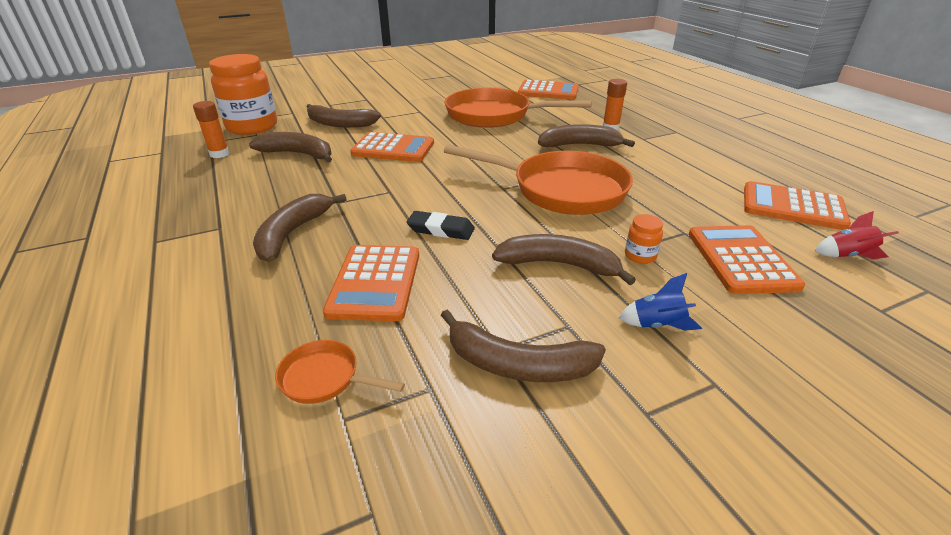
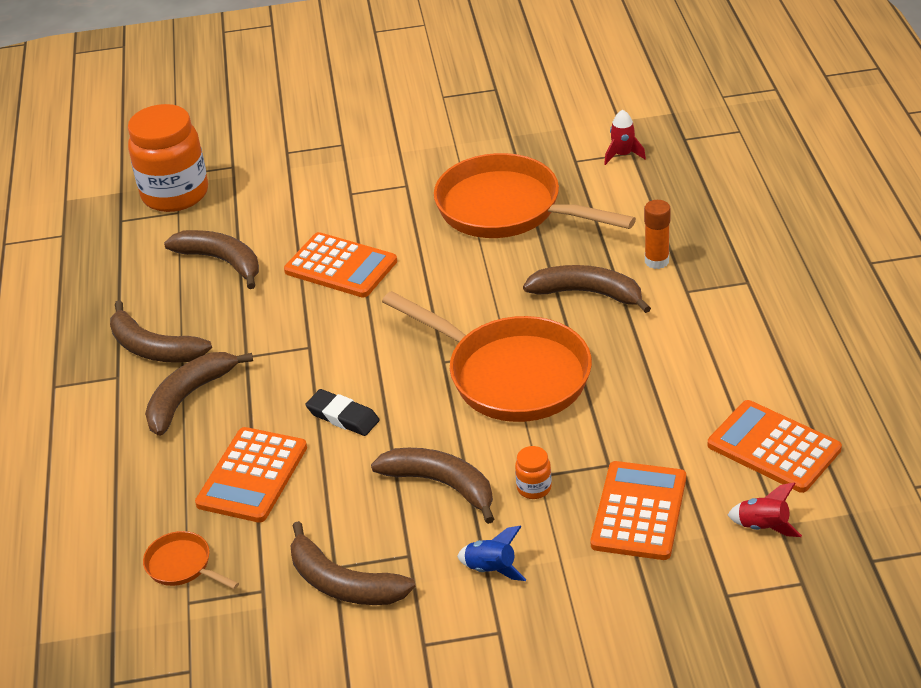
camera: 20 degrees right, 5 degrees up
(219, 154) = (129, 248): orange glue stick -> none
(340, 124) = (288, 202): brown banana -> brown banana (154, 348)
(548, 91) = (623, 155): orange calculator -> red rocket

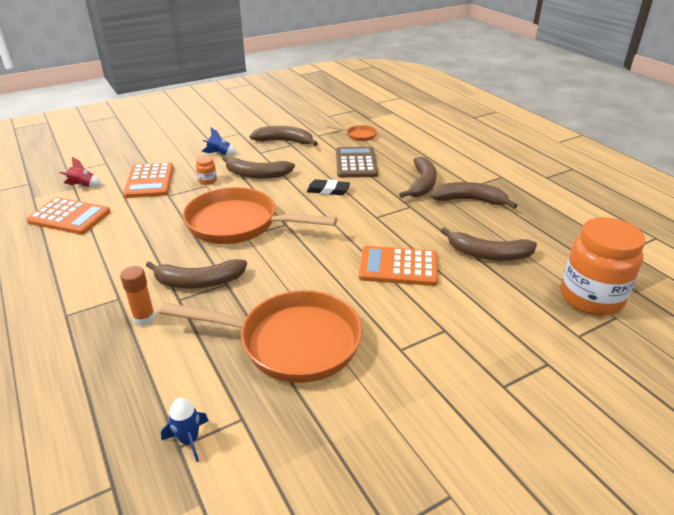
camera: 155 degrees right, 5 degrees down
(252, 476) = (356, 163): orange calculator -> brown calculator
(623, 155) = (189, 440): red rocket -> blue rocket

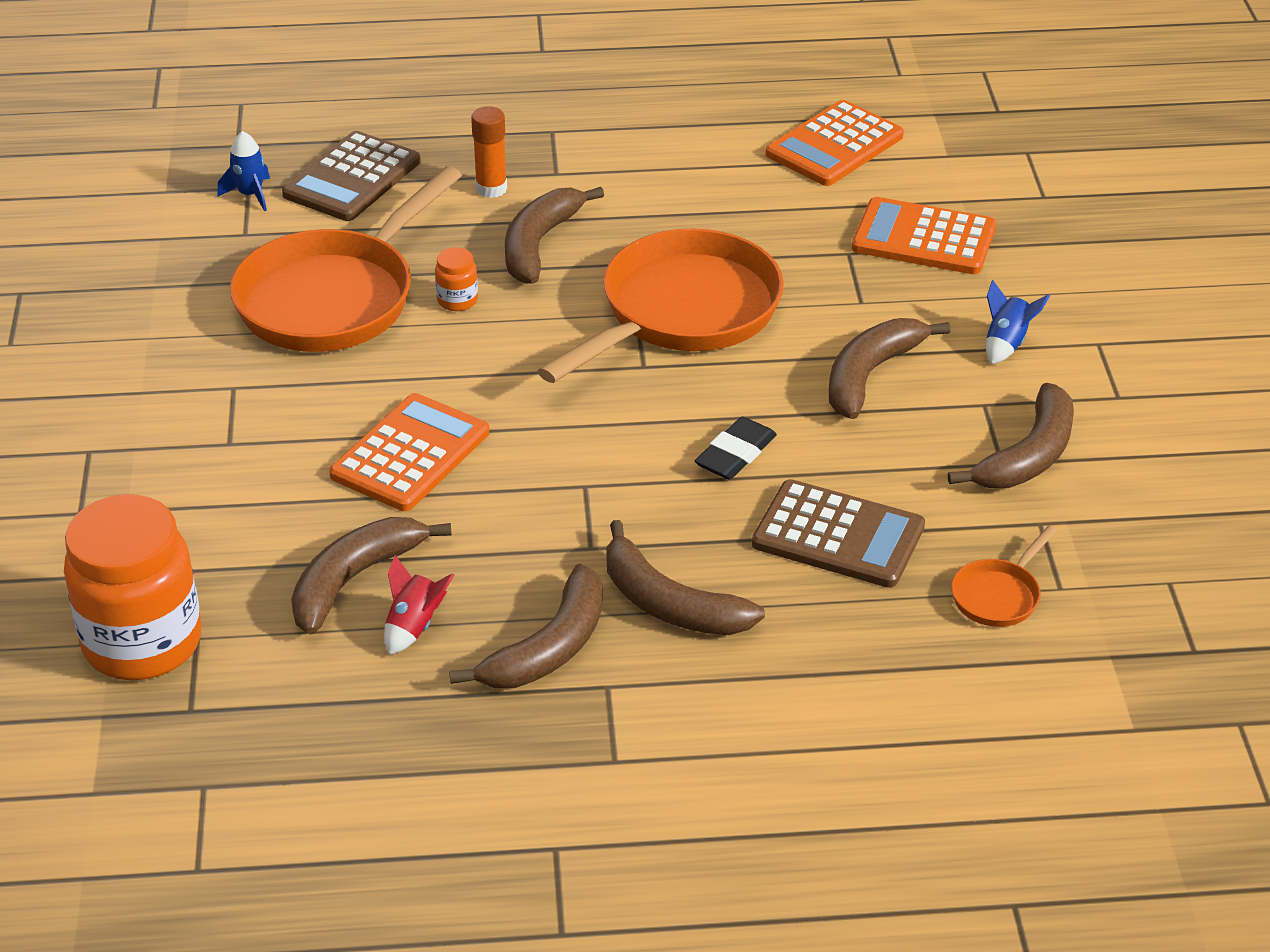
camera: 115 degrees right, 5 degrees up
(83, 186) = (950, 164): red rocket -> red rocket (414, 626)
(149, 389) = (352, 178): none -> brown calculator
(207, 181) = (881, 307): orange jar -> orange jar (457, 300)

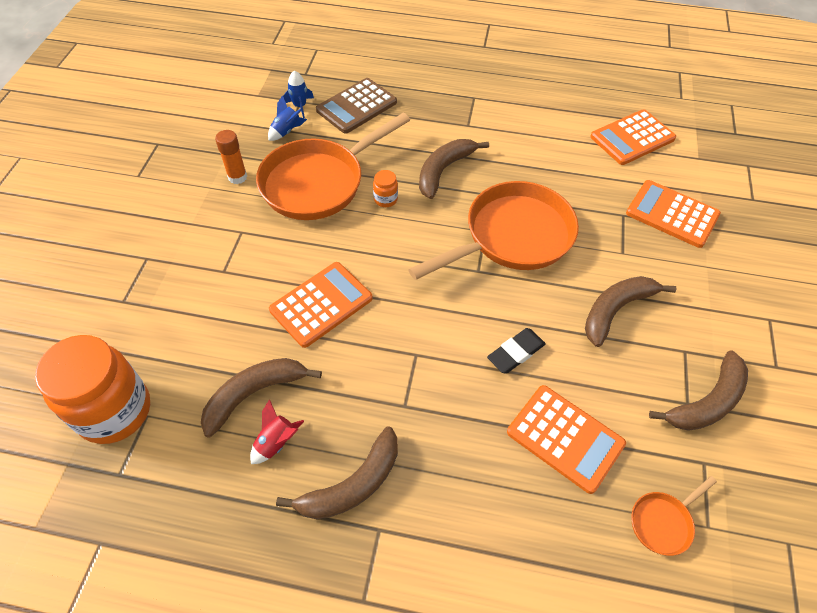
camera: 15 degrees right, 15 degrees up
(491, 189) = (429, 128): orange glue stick -> orange glue stick (237, 177)
(670, 604) = (440, 468): brown banana -> none
(838, 535) = (565, 438): brown calculator -> orange calculator
(1006, 343) = (709, 306): blue rocket -> blue rocket (286, 131)

